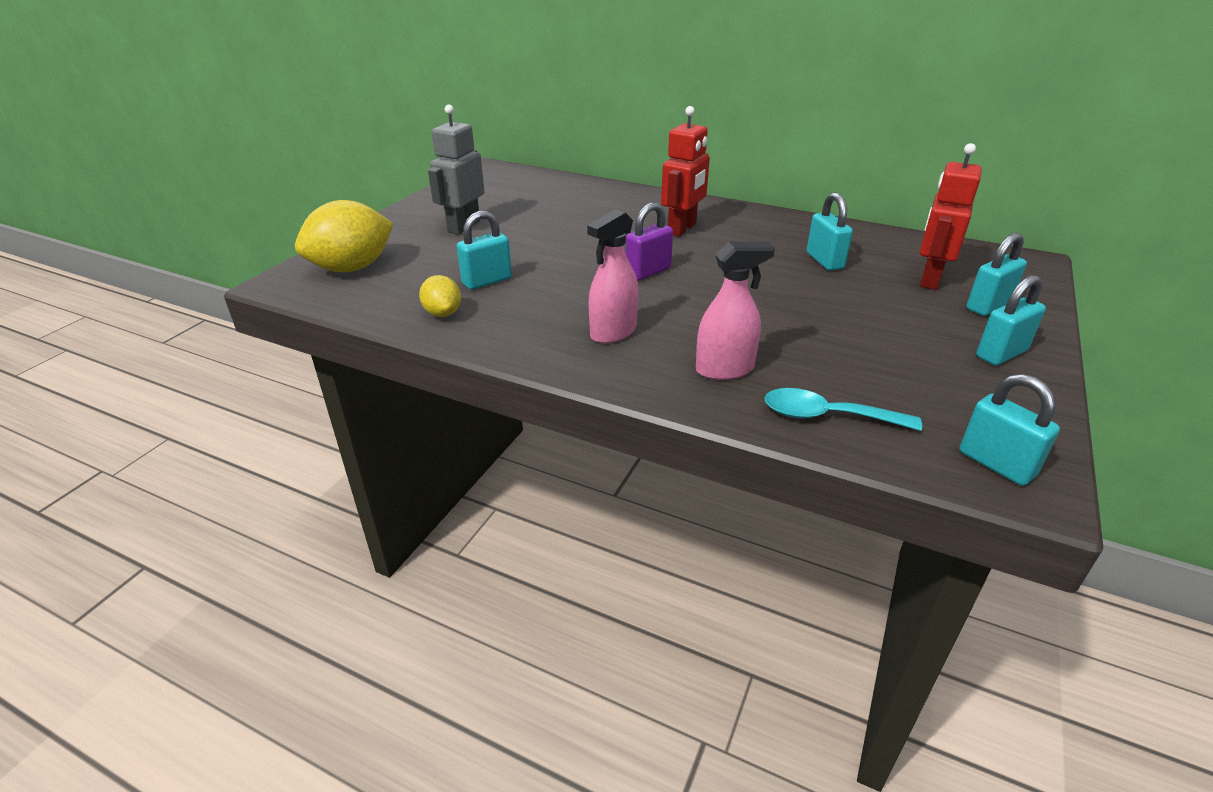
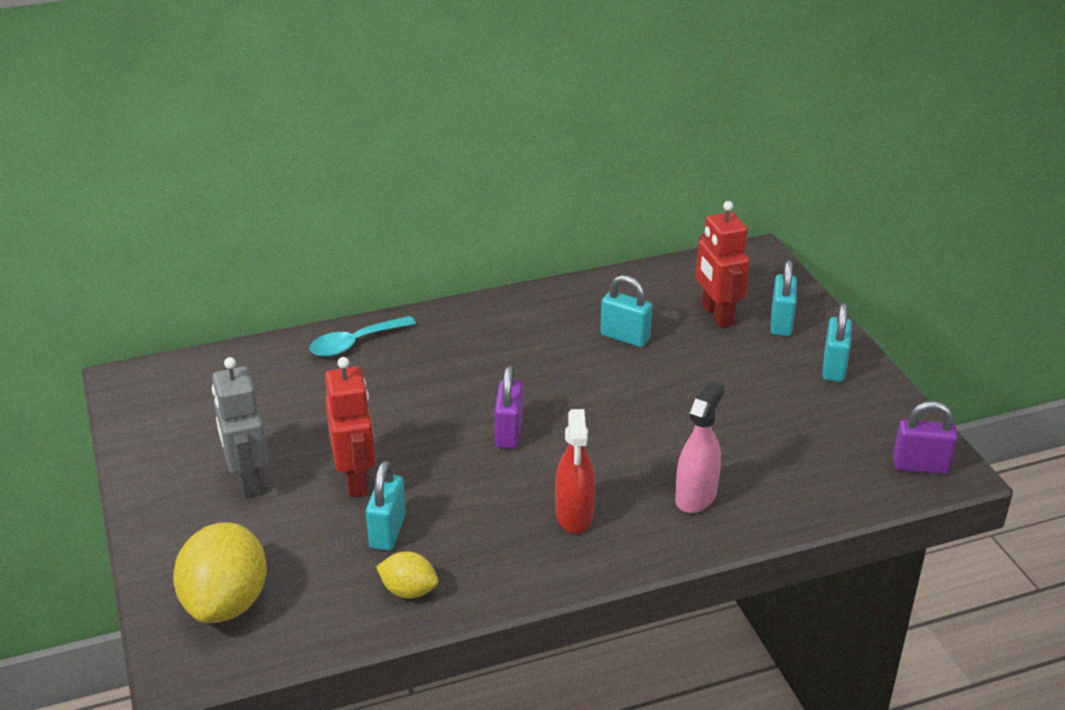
camera: 45 degrees left, 0 degrees up
(613, 332) = (574, 515): pink spray bottle -> red spray bottle
(682, 229) = (464, 362): red robot -> red robot (356, 480)
(827, 416) = (802, 493): turquoise spoon -> turquoise spoon (355, 343)
(996, 464) = (920, 466): turquoise padlock -> purple padlock

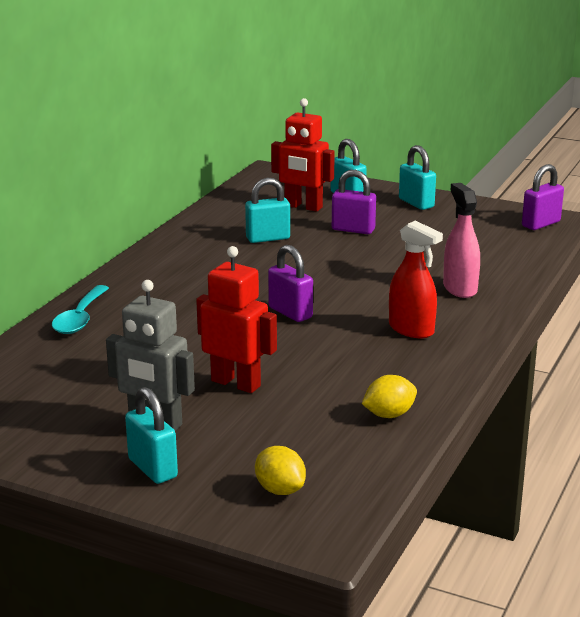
camera: 45 degrees left, 10 degrees down
(226, 602) = (280, 490): yellow lemon -> yellow lemon, size x0.52
(387, 531) = (313, 396): turquoise padlock -> turquoise padlock (152, 468)
(716, 368) = (353, 229): none -> purple padlock

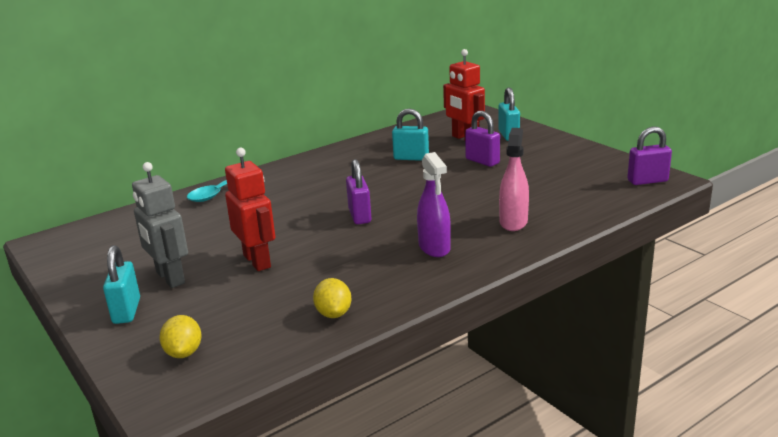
camera: 30 degrees right, 0 degrees up
(389, 414) = (333, 313): yellow lemon -> yellow lemon turned 75 degrees clockwise
(411, 329) = (434, 248): red spray bottle -> purple spray bottle
(416, 203) = (557, 148): turquoise padlock -> none

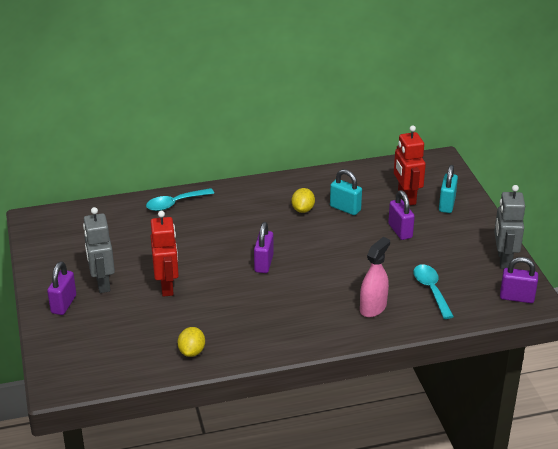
camera: 20 degrees right, 10 degrees up
(126, 311) = (63, 304): turquoise padlock -> purple padlock
(184, 352) = (84, 351): yellow lemon -> yellow lemon (303, 209)
(434, 248) = (297, 314): purple spray bottle -> none
(559, 195) = (431, 290): none -> turquoise spoon
(603, 158) = (503, 260): none -> grey robot

